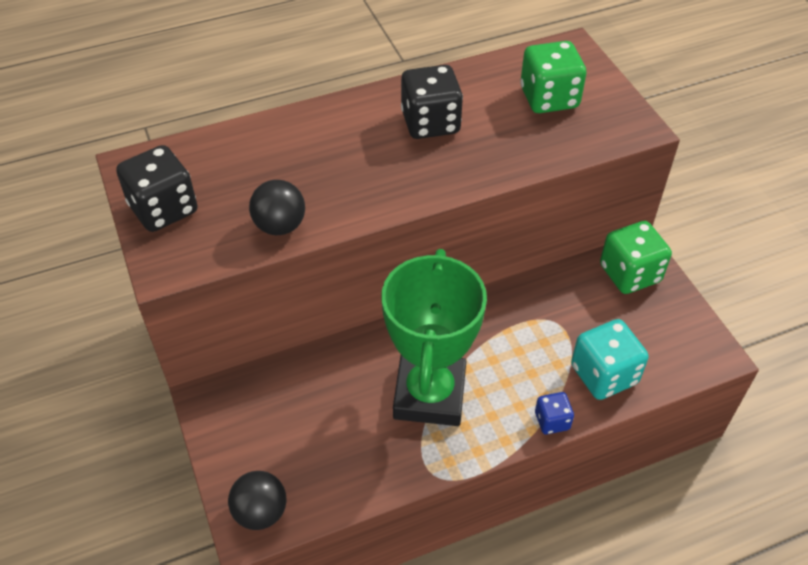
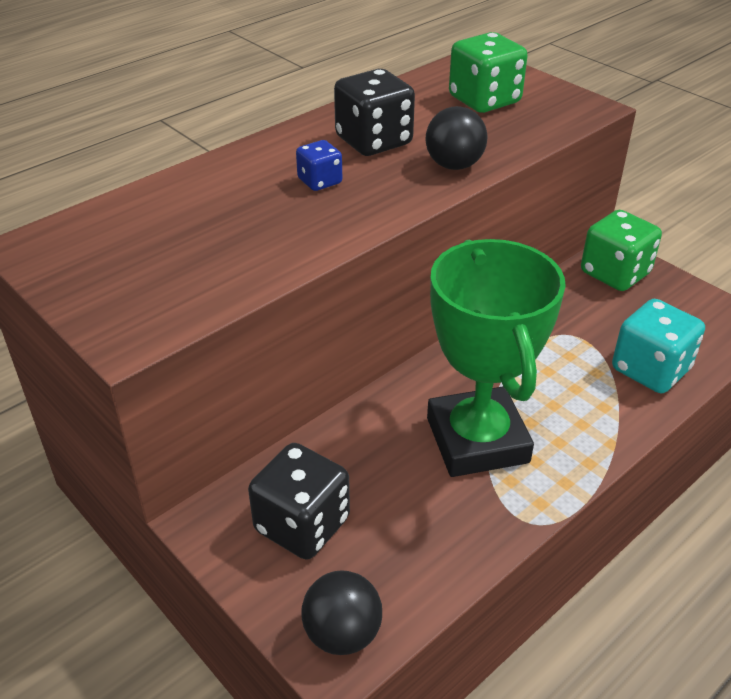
camera: 20 degrees left, 10 degrees down
(163, 209) = (95, 280): black dice -> black dice (302, 525)
(280, 226) = (257, 264): black ball -> black ball (454, 165)
(552, 421) = (626, 429): blue dice -> blue dice (320, 181)

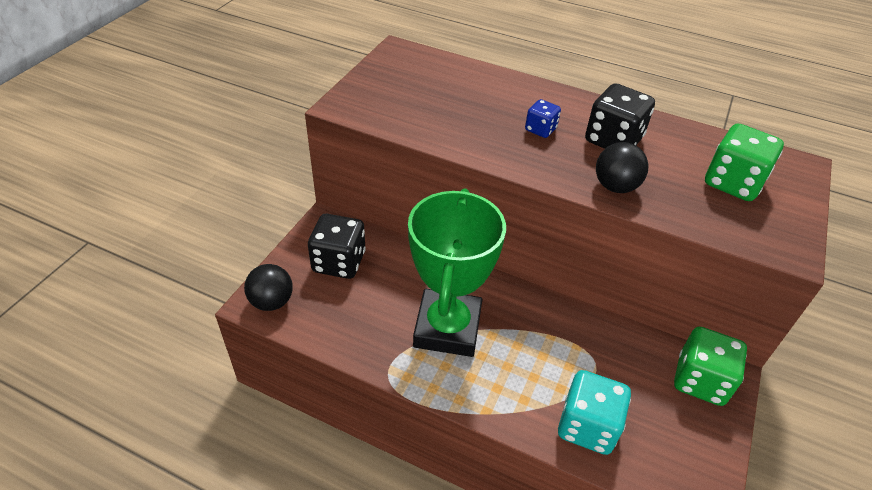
camera: 65 degrees right, 5 degrees up
(477, 440) = (447, 328): green trophy -> green trophy turned 45 degrees counterclockwise

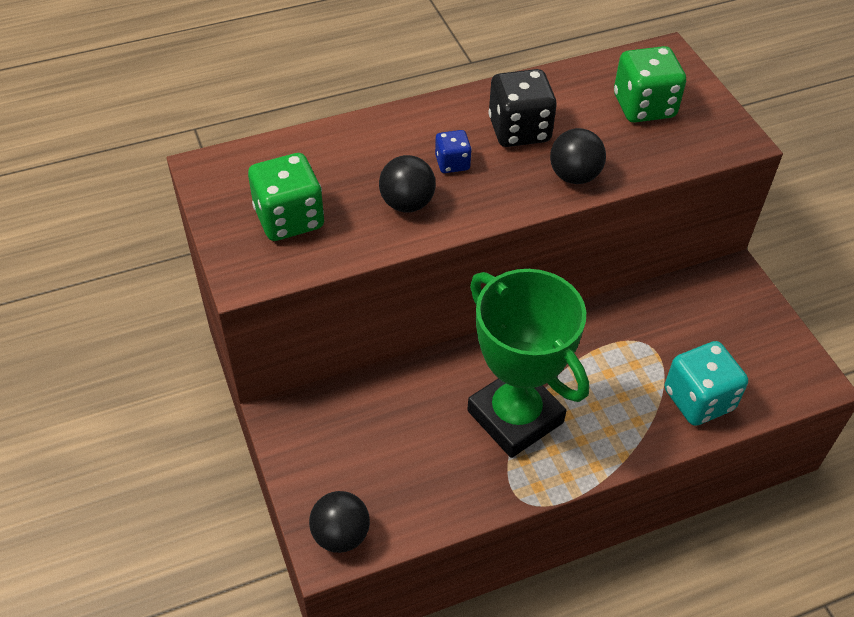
camera: 45 degrees left, 5 degrees up
(339, 262) = (348, 442): black dice -> none
(481, 131) = (407, 203): none -> black ball
(700, 380) = (724, 294): green dice -> green dice (289, 218)

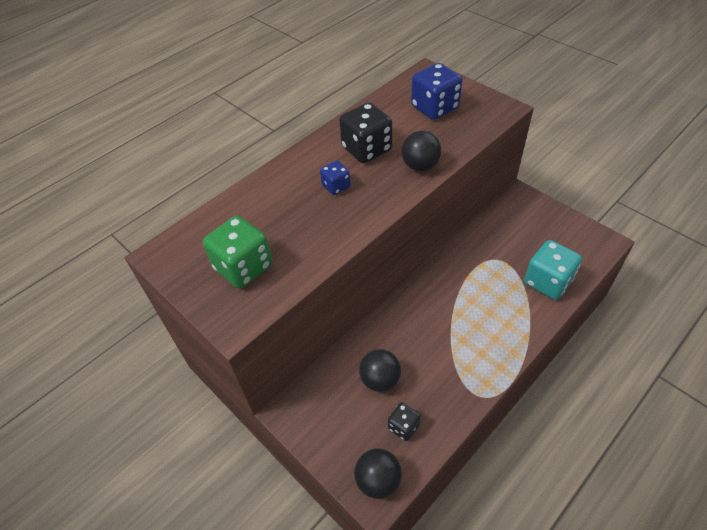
camera: 20 degrees left, 0 degrees up
(404, 491) = (403, 426): none -> black dice
(407, 203) = (321, 225): black ball -> black ball (380, 379)
(515, 417) = (445, 341): green trophy -> none
(644, 106) = (434, 108): green dice -> blue dice

